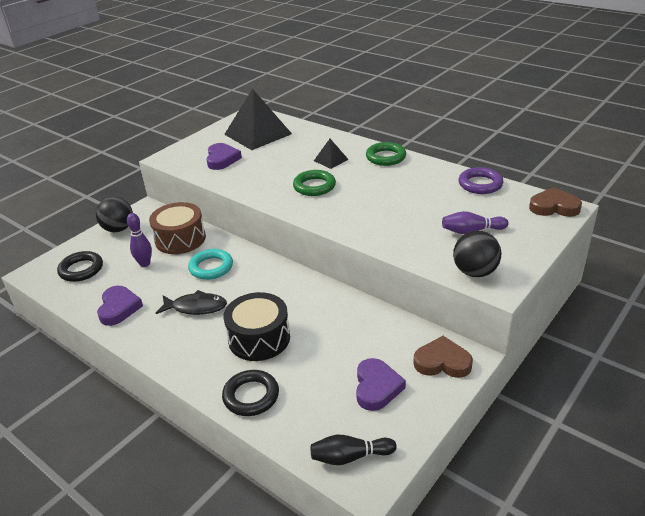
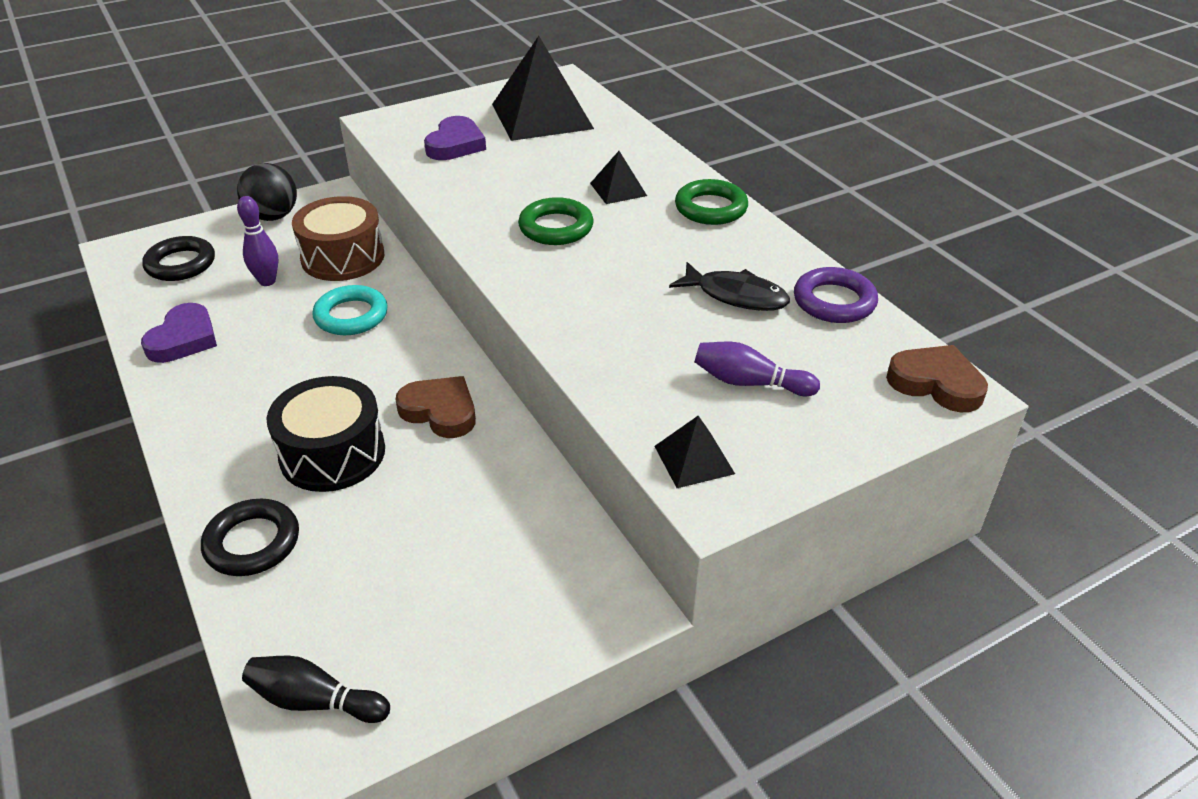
camera: 20 degrees right, 5 degrees up
(196, 307) = (284, 372): black fish -> black fish (736, 296)
(377, 387) = (441, 600): purple heart -> none
(442, 362) = (576, 597): brown heart -> brown heart (440, 411)
(475, 272) = (694, 460): black ball -> black pyramid

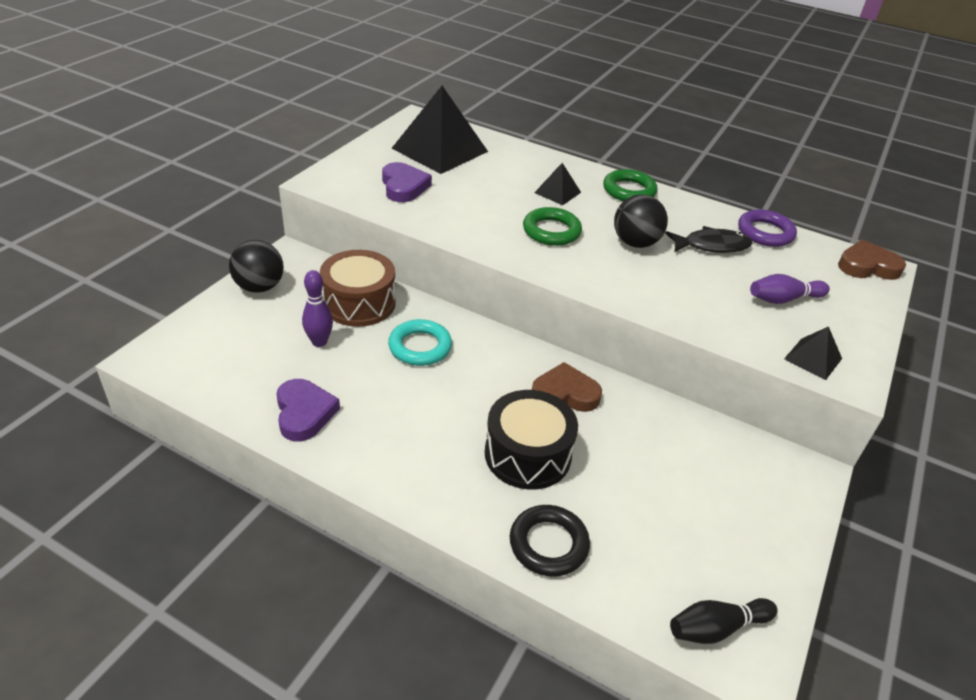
camera: 35 degrees left, 0 degrees up
(180, 264) = (223, 352): black ring -> none
(639, 266) = (635, 243): none -> black ball

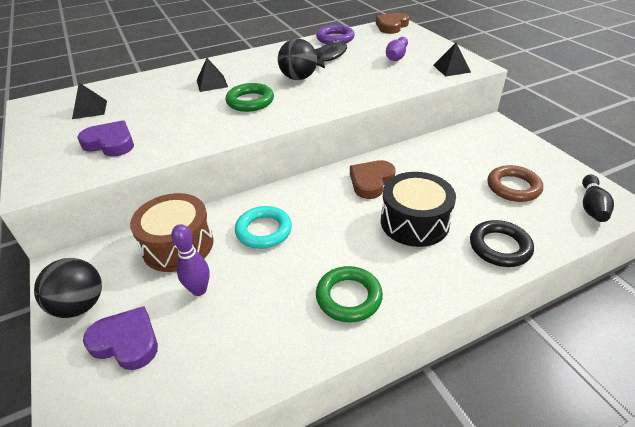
camera: 50 degrees left, 0 degrees up
(304, 413) = (277, 335): purple heart -> purple heart (126, 342)
(440, 150) = (90, 109): black pyramid -> black pyramid, size x0.47
(629, 190) = (244, 60): green ring -> green ring (348, 297)
(679, 530) = (513, 187): none -> brown ring

